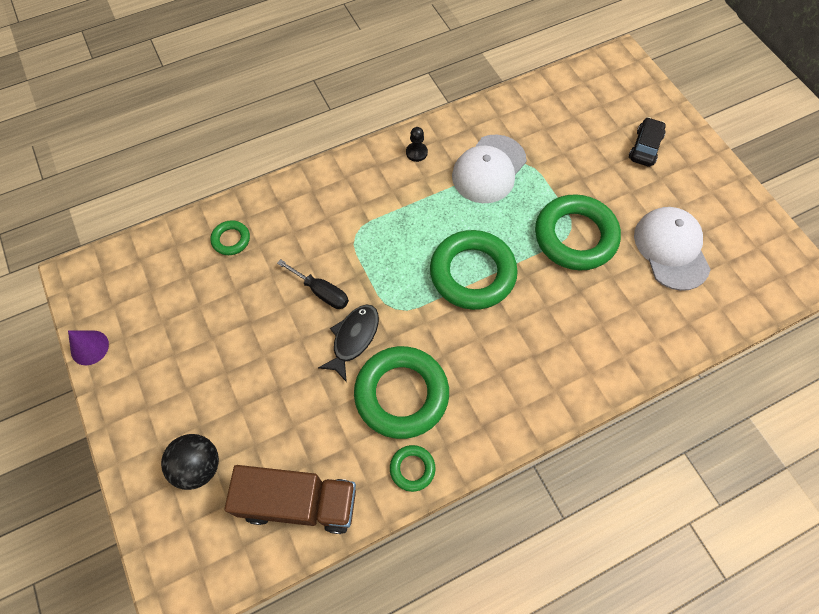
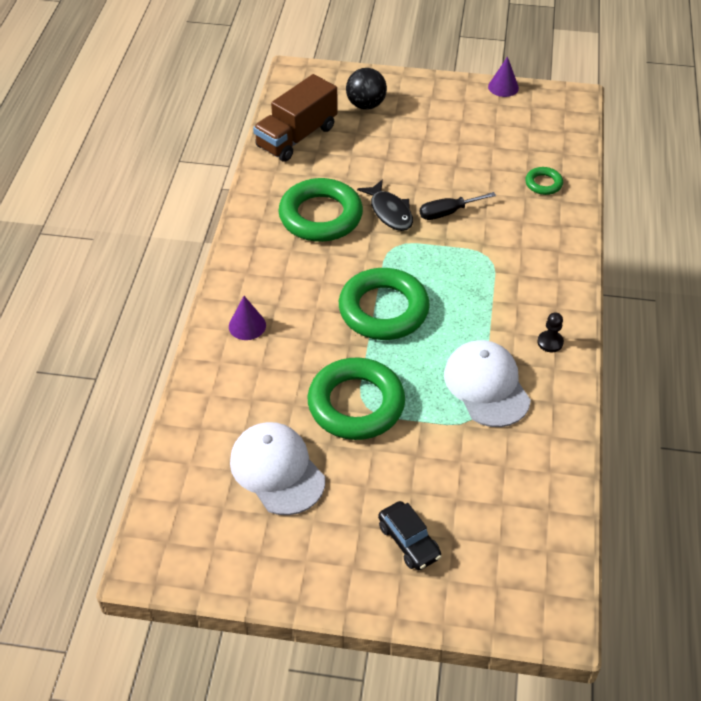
camera: 125 degrees right, 15 degrees down
(412, 469) = (263, 196): green ring -> none
(573, 362) = (247, 325): none -> purple cone
(671, 249) = (277, 470): white cap -> white cap turned 150 degrees counterclockwise

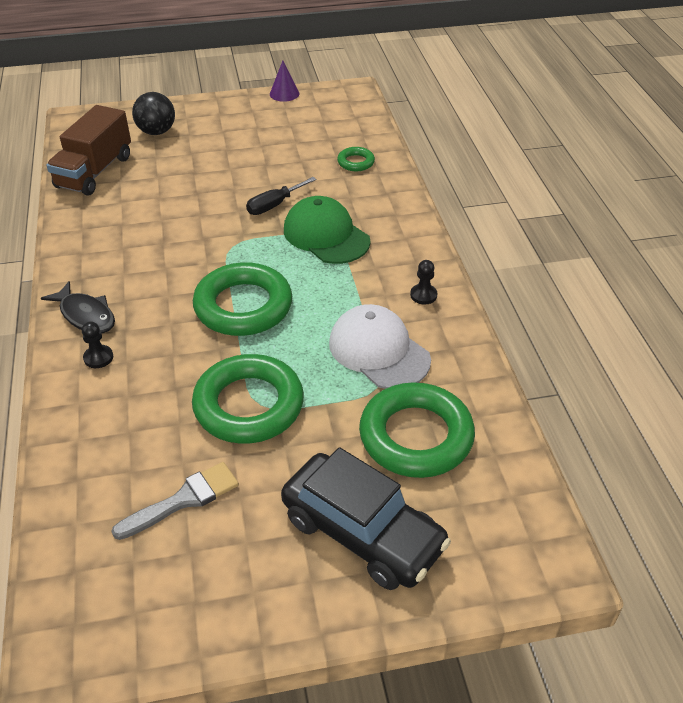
camera: 20 degrees left, 5 degrees down
(247, 325) = (98, 357): purple cone -> black pawn
(277, 470) = (183, 500): white cap -> grey brush
(320, 216) = (144, 236): green ring -> green ring (416, 436)
(390, 212) = (216, 217): black fish -> black fish (85, 315)
(409, 541) = (363, 532): black car -> black car, size x1.89
(484, 257) = (326, 235): none -> green cap

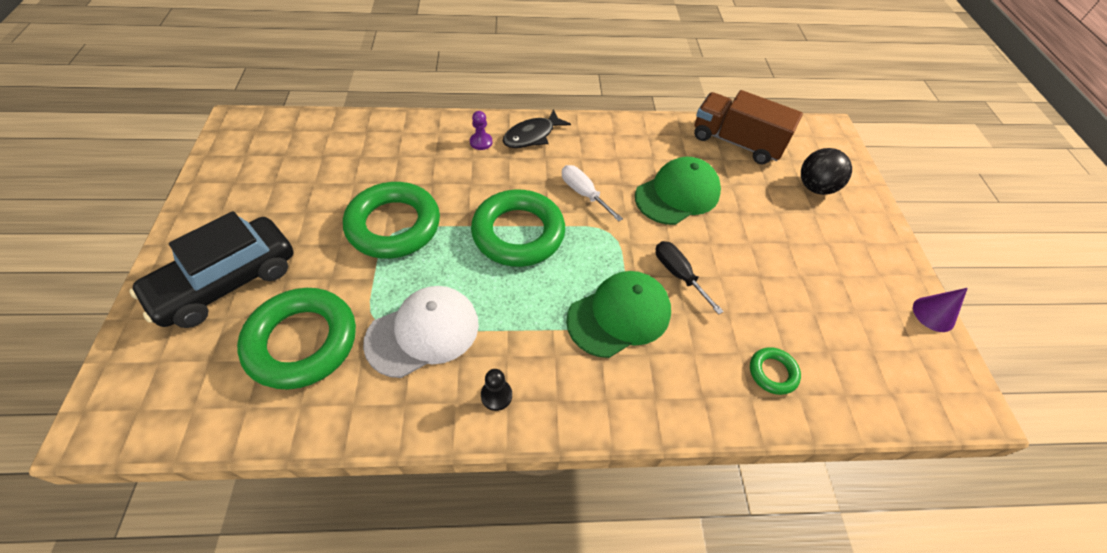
camera: 95 degrees right, 10 degrees up
(98, 357) = (481, 142): black pawn -> purple pawn
(174, 207) = (677, 194): none -> green cap
(180, 267) = (583, 193): none -> white screwdriver
(183, 500) = (319, 181): grey brush -> none

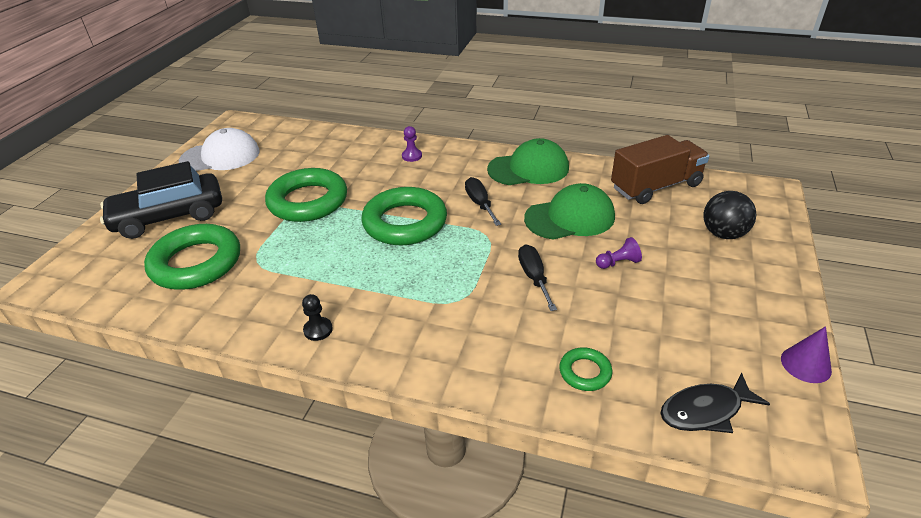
camera: 25 degrees right, 15 degrees down
(423, 332) = (287, 275): white cap -> white cap (220, 156)
(532, 136) = (458, 157): black fish -> black fish (705, 410)
(583, 193) = (480, 204): white screwdriver -> black screwdriver
(619, 315) = (459, 297): green cap -> green cap (528, 169)
(736, 142) = (656, 187): brown truck -> brown truck turned 105 degrees clockwise
(744, 240) = (618, 263): none -> purple pawn

